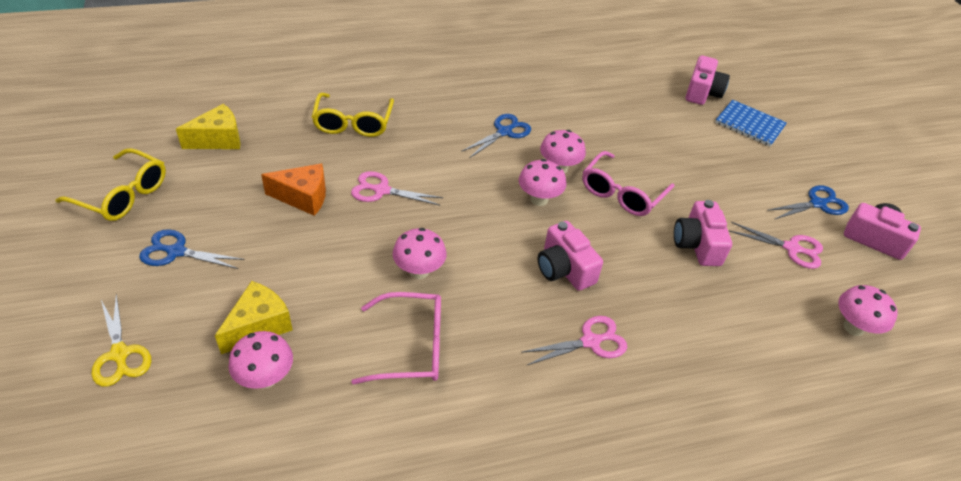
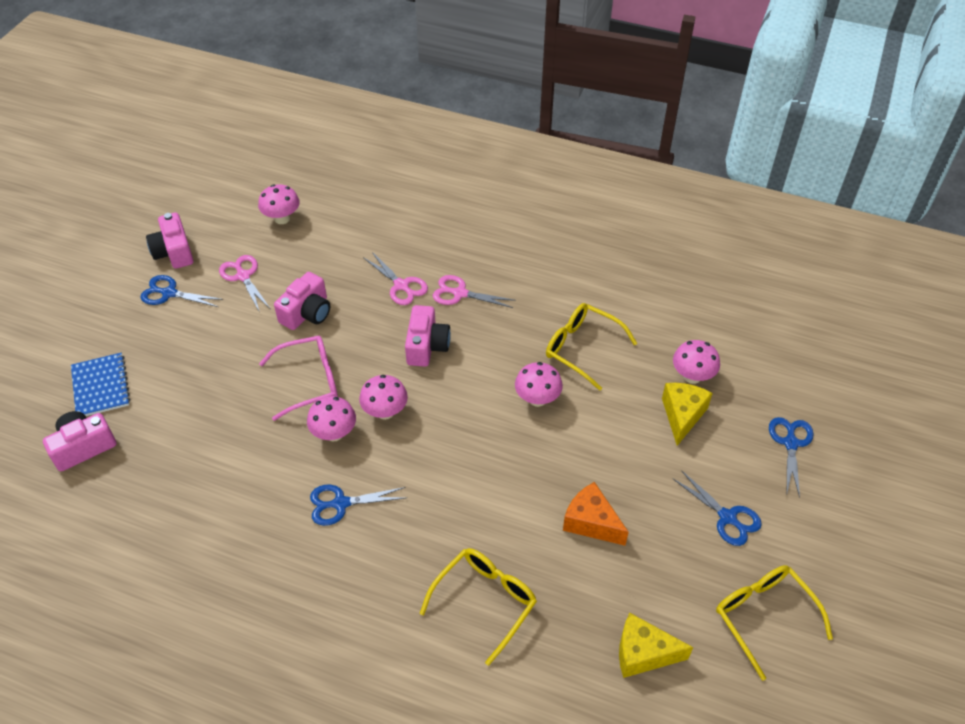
camera: 140 degrees left, 5 degrees up
(120, 354) = (790, 443): yellow scissors -> blue scissors
(259, 326) = (682, 415): yellow cheese -> yellow cheese turned 120 degrees clockwise
(382, 190) = (514, 493): pink scissors -> pink scissors (401, 285)
(410, 347) = (583, 349): pink glasses -> yellow glasses

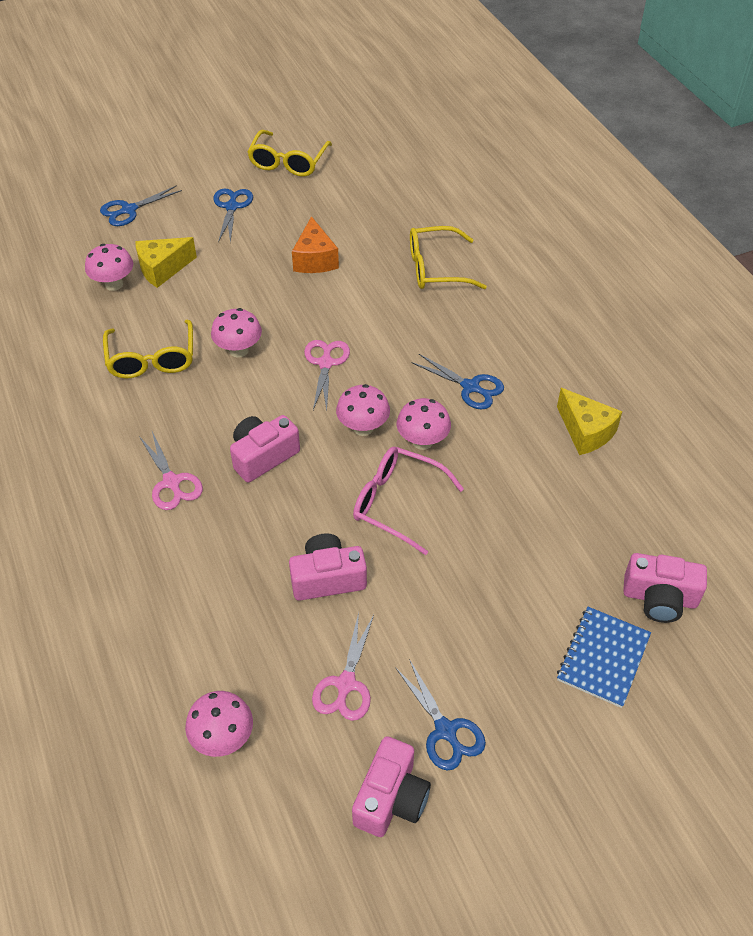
camera: 135 degrees left, 0 degrees up
(401, 285) = (209, 534): pink scissors -> pink scissors (325, 363)
(643, 653) = (376, 191): yellow cheese -> yellow cheese (585, 432)

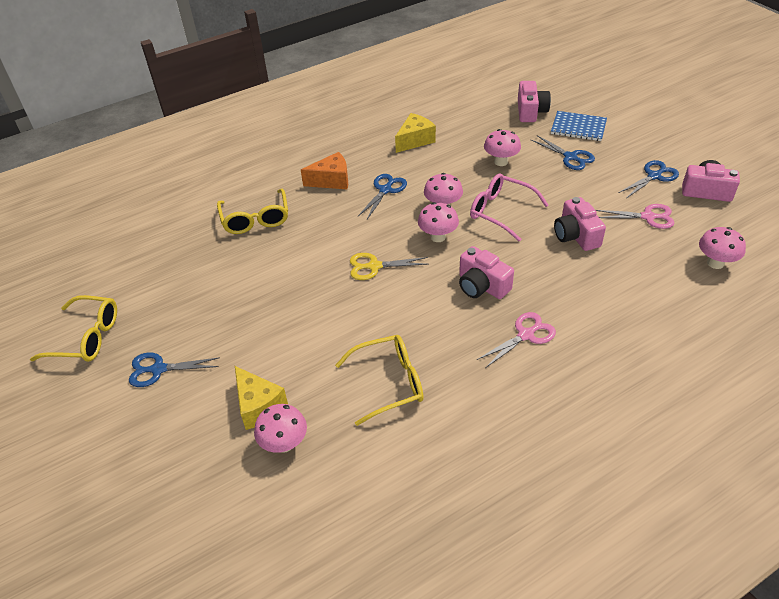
camera: 95 degrees left, 5 degrees down
(129, 210) = (154, 464): blue scissors -> blue scissors (570, 157)
(239, 350) = (368, 323): pink mushroom -> pink mushroom (501, 162)
(314, 259) = (243, 293): orange cheese -> orange cheese (331, 180)
(325, 363) = (374, 266): pink scissors -> yellow scissors
(398, 503) = (501, 212): pink glasses -> pink glasses turned 105 degrees clockwise

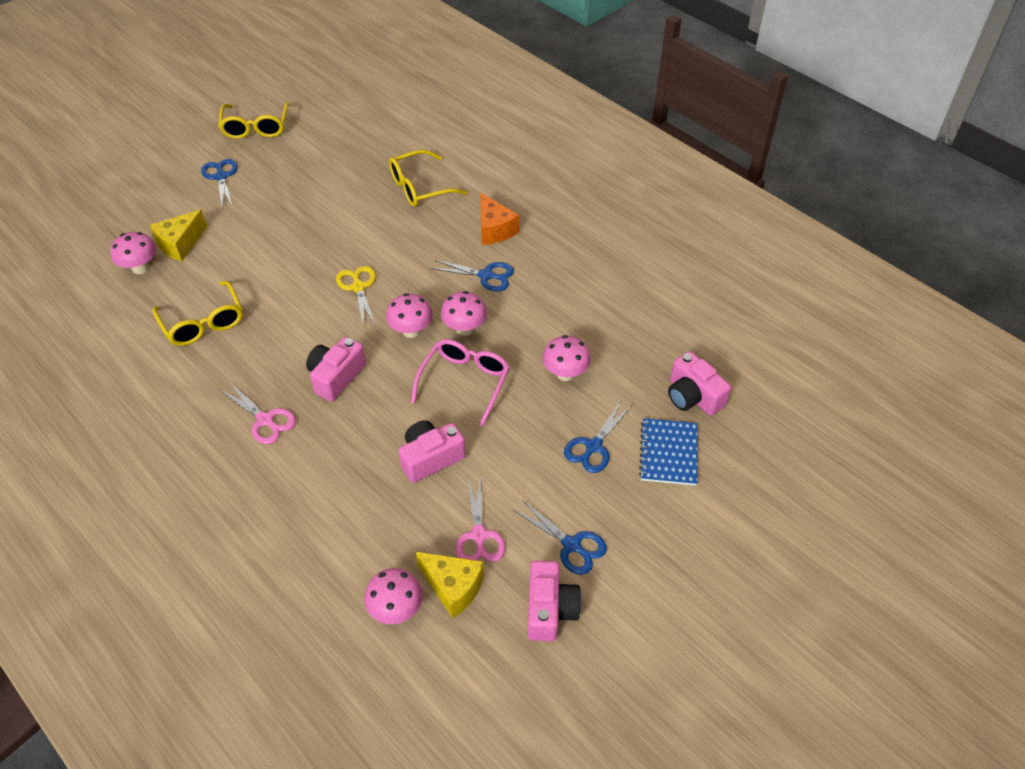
camera: 75 degrees right, 5 degrees up
(415, 140) = (590, 286): yellow cheese -> yellow cheese (453, 587)
(530, 111) = (693, 396): pink camera -> pink camera turned 60 degrees clockwise

